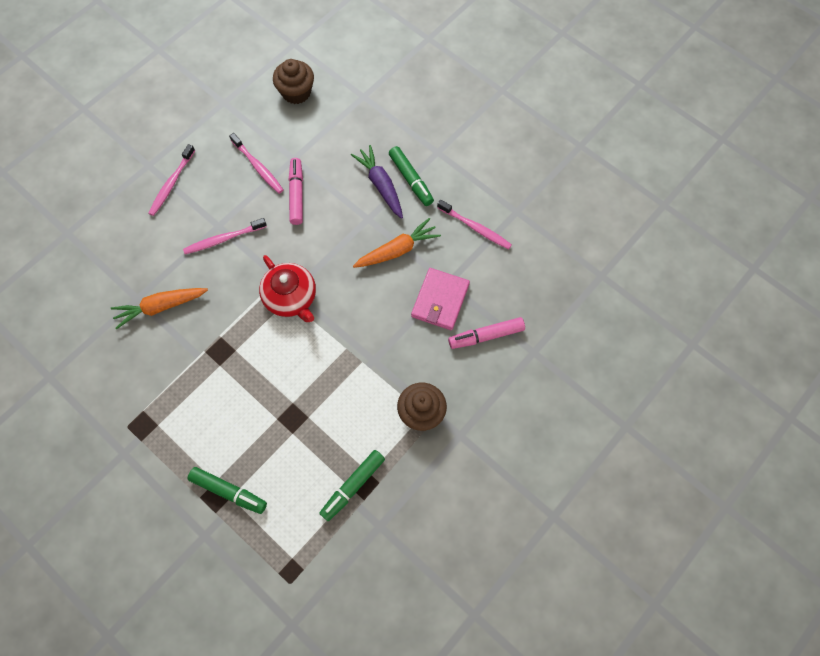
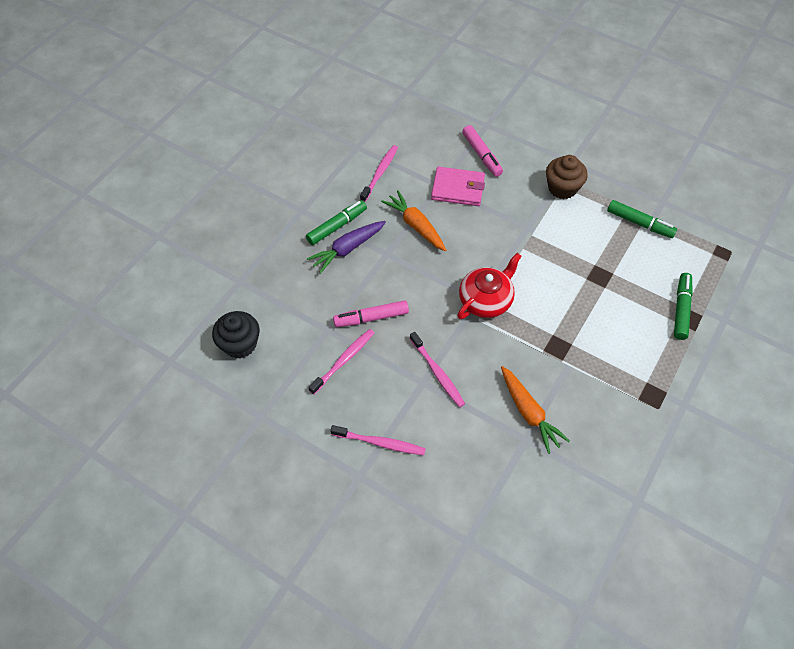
camera: 100 degrees left, 10 degrees down
(296, 92) = (240, 344): brown cupcake -> black cupcake

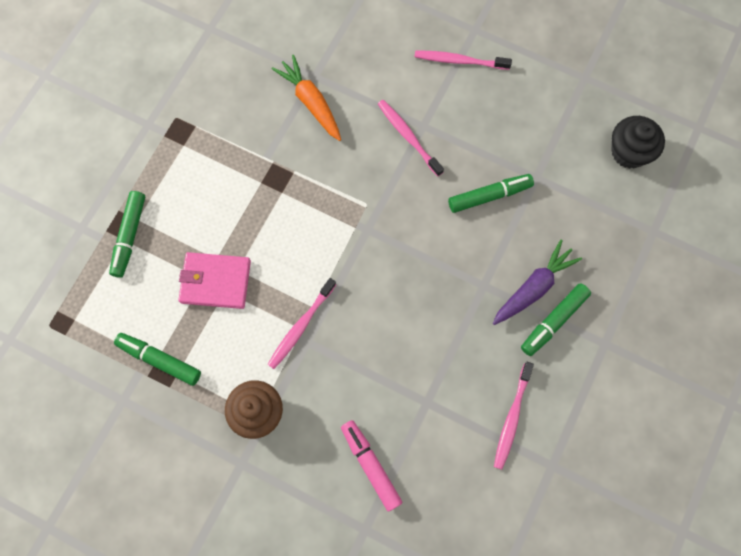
camera: 175 degrees right, 15 degrees up
(344, 360) = (511, 142): pink toothbrush -> pink toothbrush (301, 326)
(371, 318) = (489, 196): pink marker -> green marker
(416, 226) = (452, 330): orange carrot -> none
(458, 188) = (401, 399): pink wallet -> pink wallet (215, 281)
(486, 300) = (358, 230): red teapot -> none

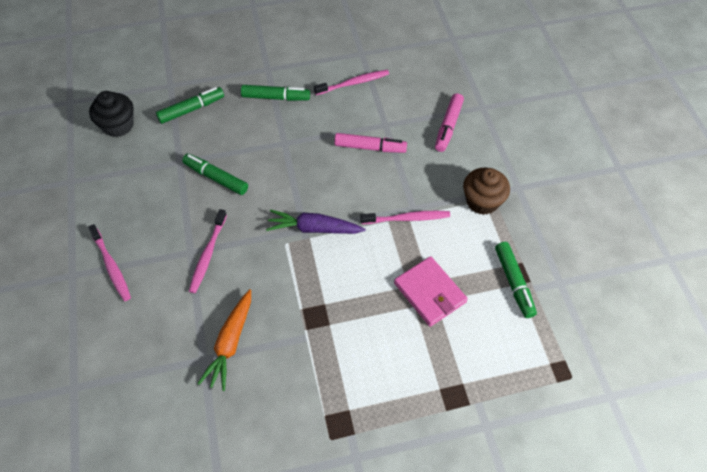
camera: 130 degrees left, 15 degrees down
(129, 236) = (457, 382): green marker -> green marker (192, 109)
(410, 362) = (370, 147): none -> pink marker
(533, 288) = (263, 118): purple carrot -> purple carrot (314, 228)

